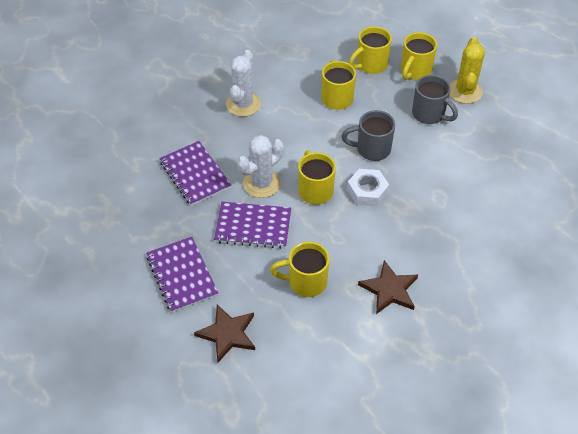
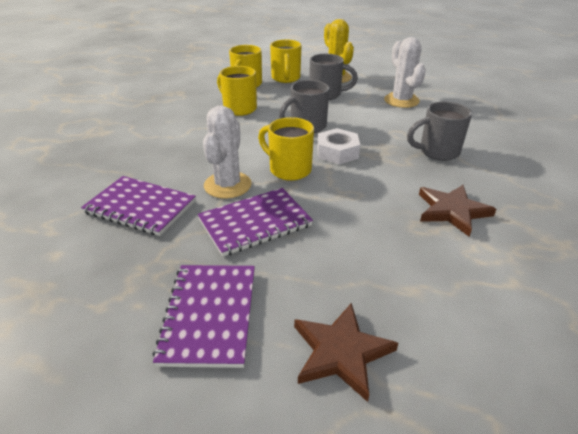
camera: 35 degrees left, 15 degrees down
(182, 275) = (210, 315): purple notebook -> purple notebook turned 60 degrees clockwise
(243, 104) = (150, 138): white cactus -> white cactus (401, 101)
(306, 282) = (368, 244): yellow mug -> none
(447, 233) = (437, 152): none -> grey mug

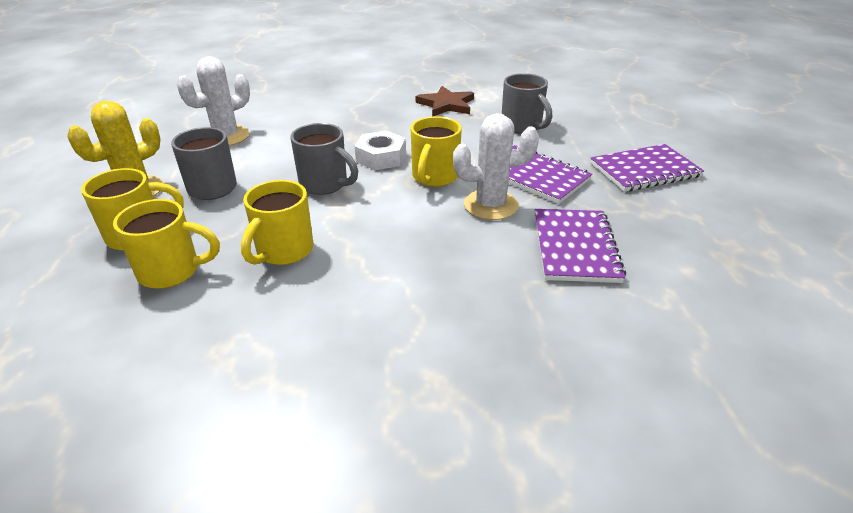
camera: 110 degrees left, 0 degrees up
(341, 352) = (616, 126): brown star -> none
(437, 152) = (352, 113): grey mug -> grey mug (522, 126)

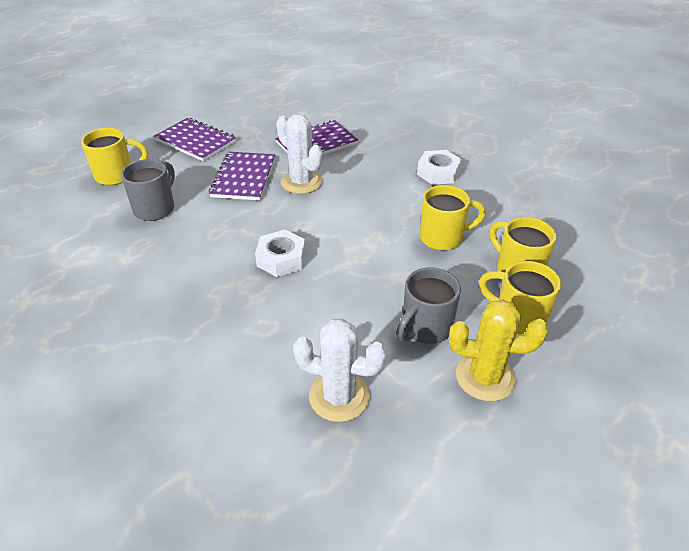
camera: 125 degrees left, 5 degrees up
(325, 184) = (352, 266): grey mug -> none
(397, 319) = (438, 173): none -> white nut
(434, 177) = (287, 218): yellow mug -> yellow mug (116, 175)
(446, 104) = (130, 271): brown star -> none

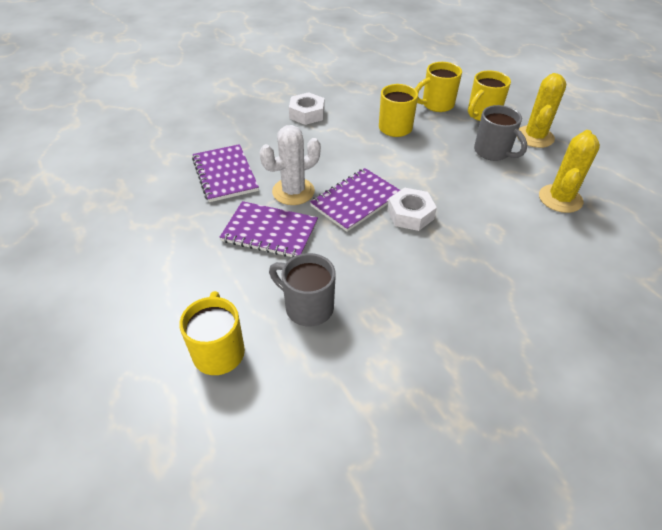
camera: 80 degrees left, 5 degrees up
(195, 141) = (170, 270): purple notebook -> purple notebook (356, 201)
(339, 396) = (560, 199): white cactus -> yellow cactus

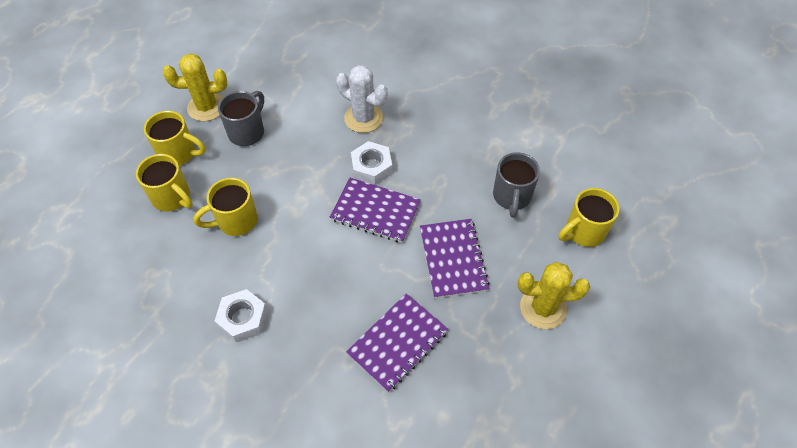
camera: 115 degrees left, 10 degrees up
(293, 191) = (390, 266): white cactus -> white cactus (363, 118)
(560, 199) = (297, 78): yellow cactus -> yellow cactus (543, 308)

